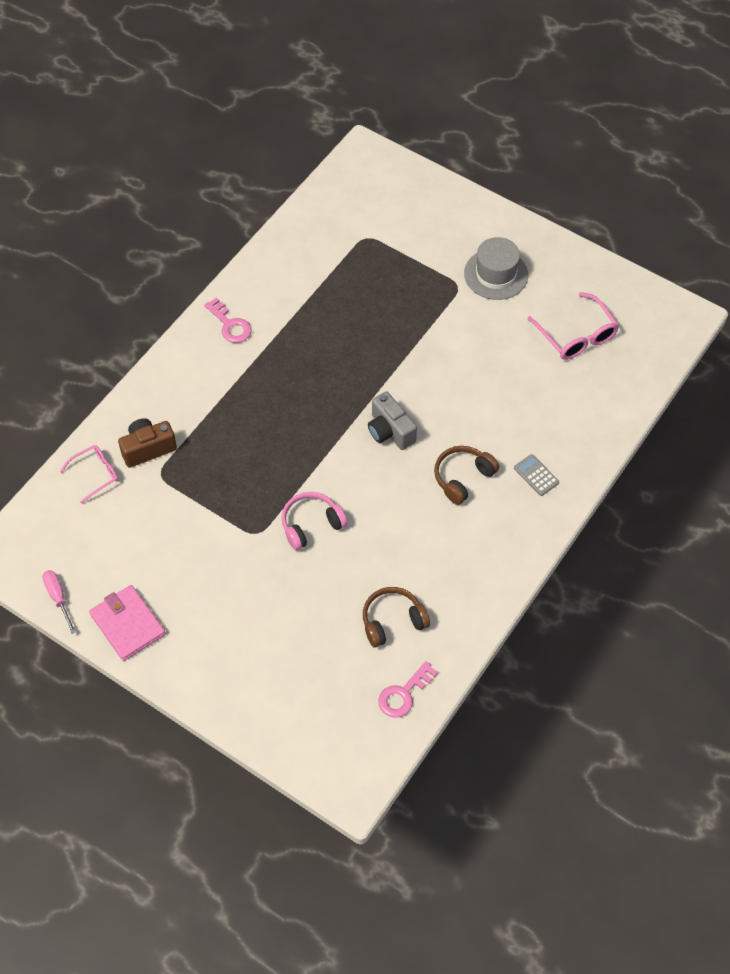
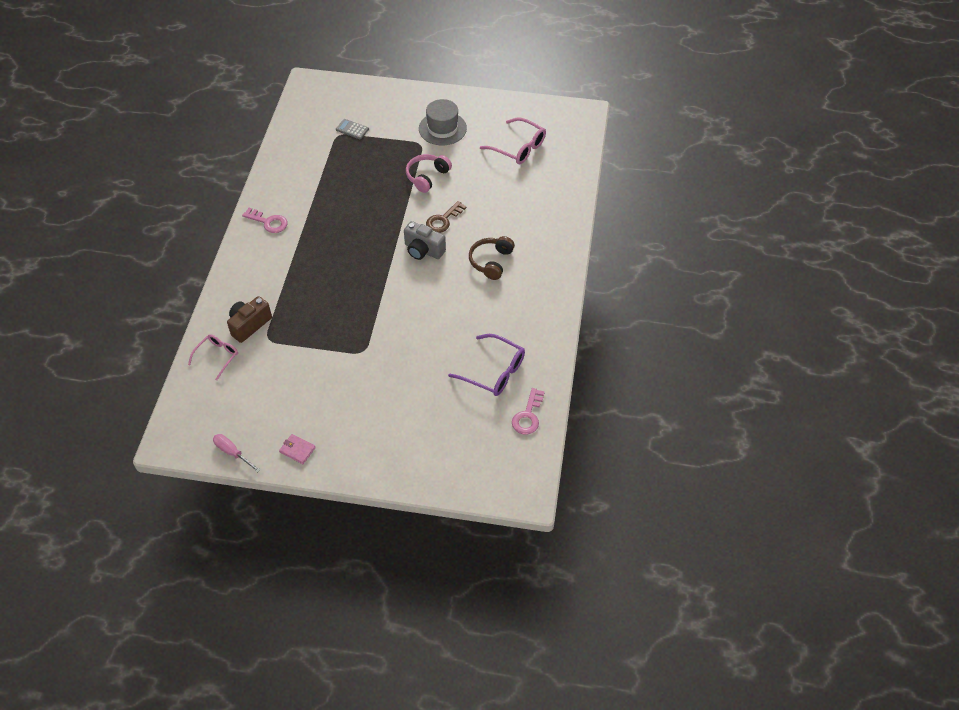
camera: 25 degrees left, 5 degrees down
(127, 624) = (297, 450): pink wallet -> pink wallet, size x0.54
(311, 524) = (400, 331): pink headphones -> pink headphones (427, 176)
(392, 621) = (493, 371): brown headphones -> purple glasses
(434, 400) = (443, 220): none -> brown key
(536, 475) = (540, 242): grey calculator -> grey calculator (352, 129)

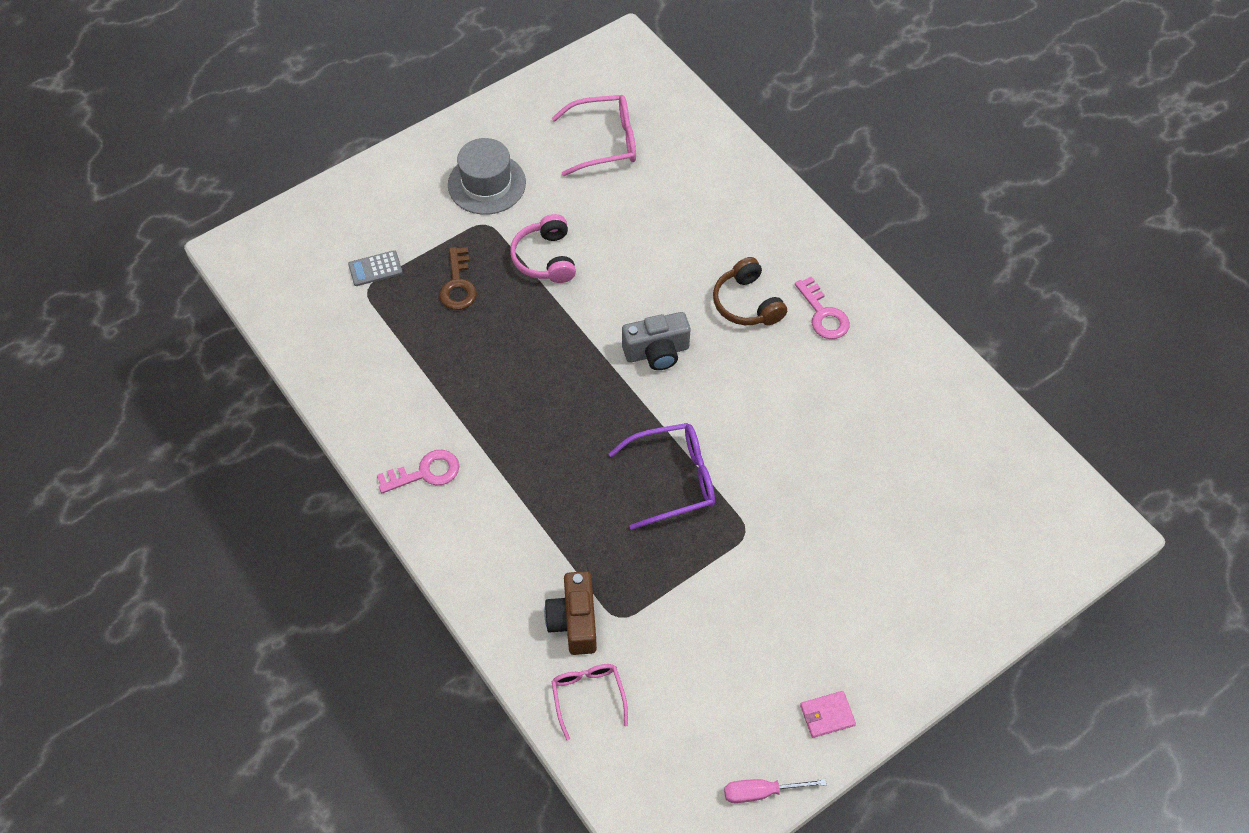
camera: 45 degrees left, 5 degrees up
(443, 220) = (632, 296): brown key -> brown key (458, 284)
(493, 371) = (908, 428): purple glasses -> purple glasses (672, 480)
(528, 416) = (1002, 445): pink key -> pink key (823, 314)

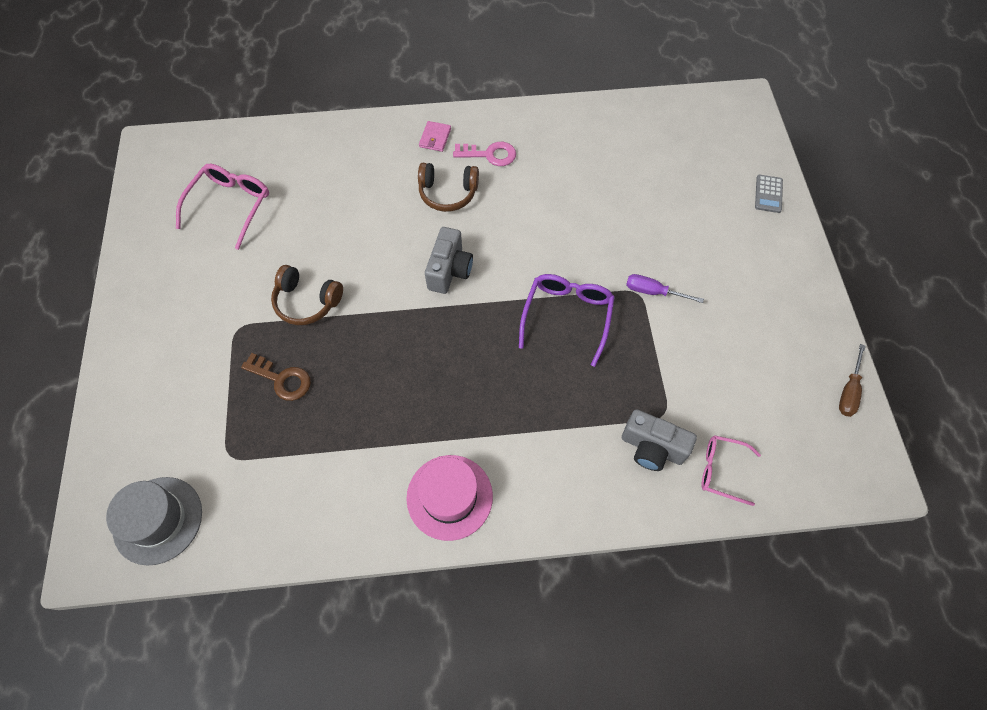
camera: 60 degrees left, 5 degrees up
(375, 269) = (213, 438): grey calculator -> grey calculator (768, 194)
(425, 472) = (449, 497): pink key -> pink hat
(487, 184) = (199, 307): grey hat -> grey hat (158, 520)
(545, 258) = (307, 302): pink headphones -> brown headphones
(574, 621) = (652, 448): brown camera -> grey camera
(757, 546) = (653, 292): none -> purple screwdriver
(761, 792) = (848, 391): pink screwdriver -> brown screwdriver
(827, 715) = (806, 319): pink wallet -> pink wallet (435, 138)

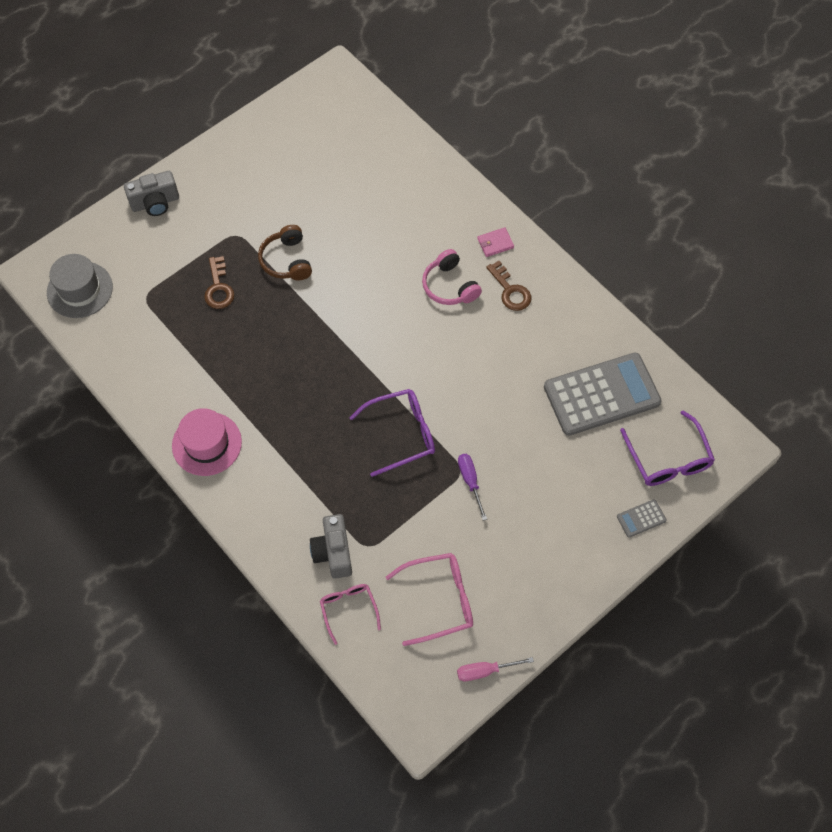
camera: 55 degrees right, 0 degrees up
(230, 206) = (326, 158): pink glasses -> pink glasses (438, 600)
(448, 193) = (449, 286): brown headphones -> pink headphones
(449, 270) = (381, 331): grey camera -> grey camera (155, 203)
(489, 154) = (510, 290): pink key -> brown key
(636, 153) = (601, 394): none -> grey calculator
(725, 146) = (668, 458): none -> purple glasses
(848, 391) = (485, 671): brown screwdriver -> pink screwdriver

